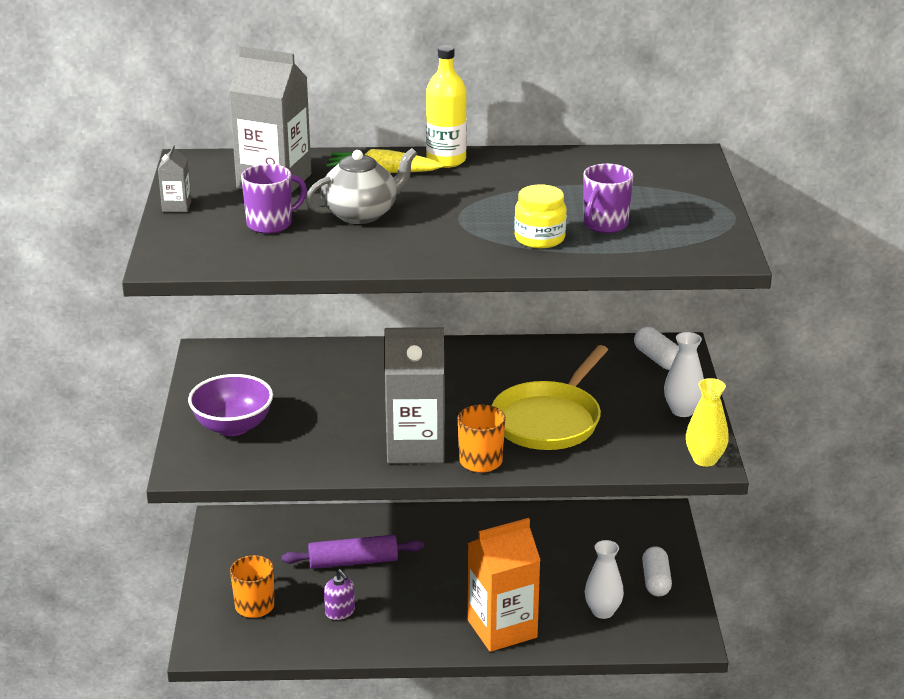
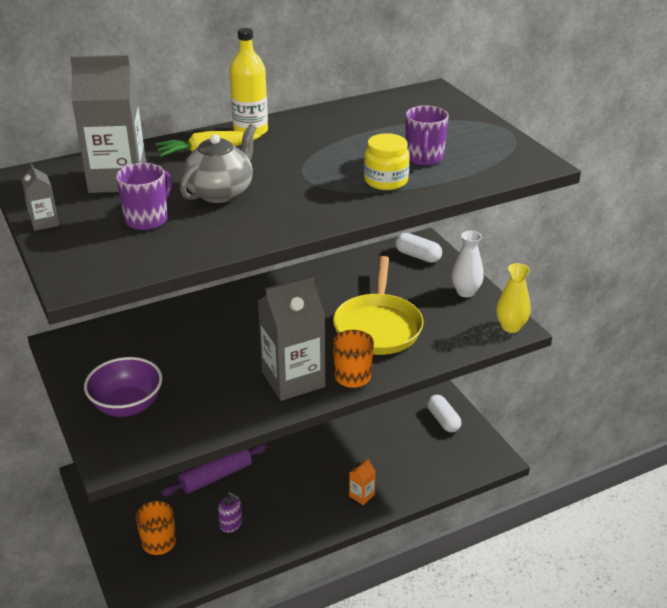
camera: 25 degrees left, 5 degrees up
(502, 629) = (361, 495): orange carton -> orange carton, size x0.44
(602, 611) = (423, 456): white vase -> none

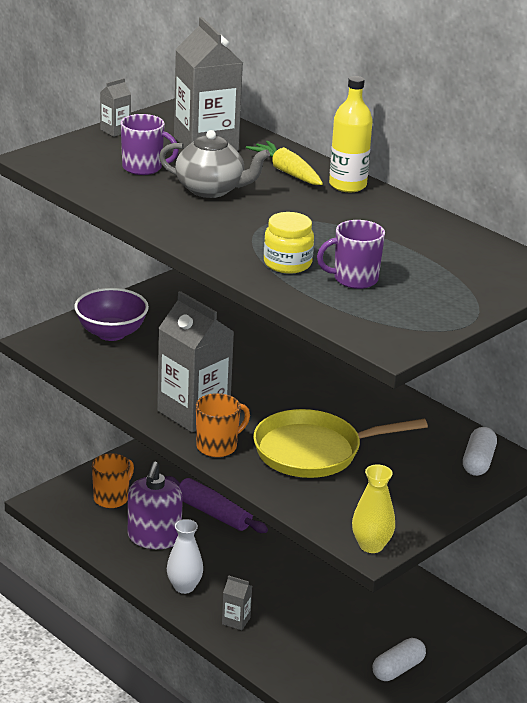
camera: 70 degrees right, 5 degrees down
(231, 523) = (154, 537): purple soap dispenser -> purple soap dispenser, size x1.89
(361, 495) = (236, 621): orange carton -> grey carton
(465, 292) = (423, 505): white vase -> white vase (184, 587)

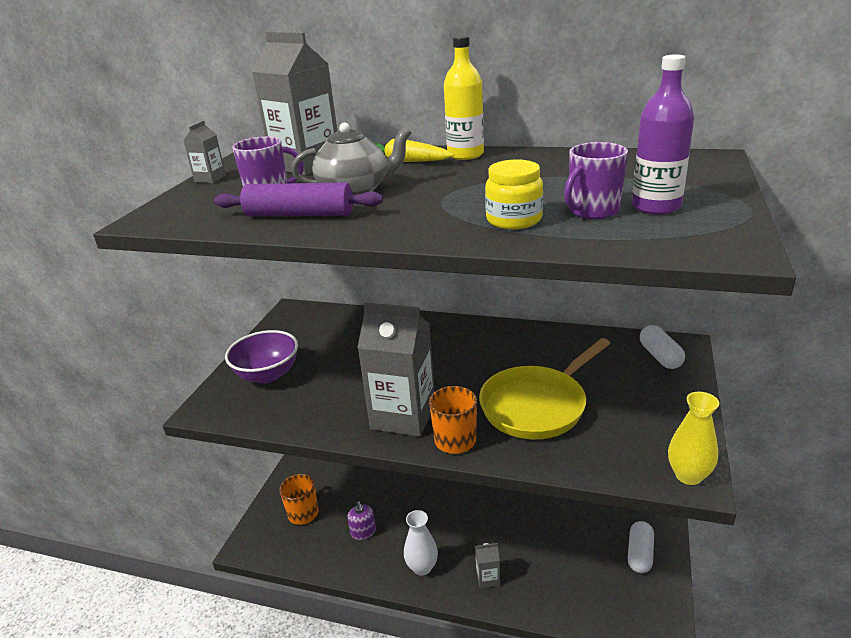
camera: 25 degrees left, 0 degrees up
(154, 537) = (363, 532): purple soap dispenser -> purple soap dispenser, size x0.53
(214, 514) = (392, 486): purple rolling pin -> purple rolling pin (299, 215)
(405, 294) = (656, 207): none -> purple bottle

